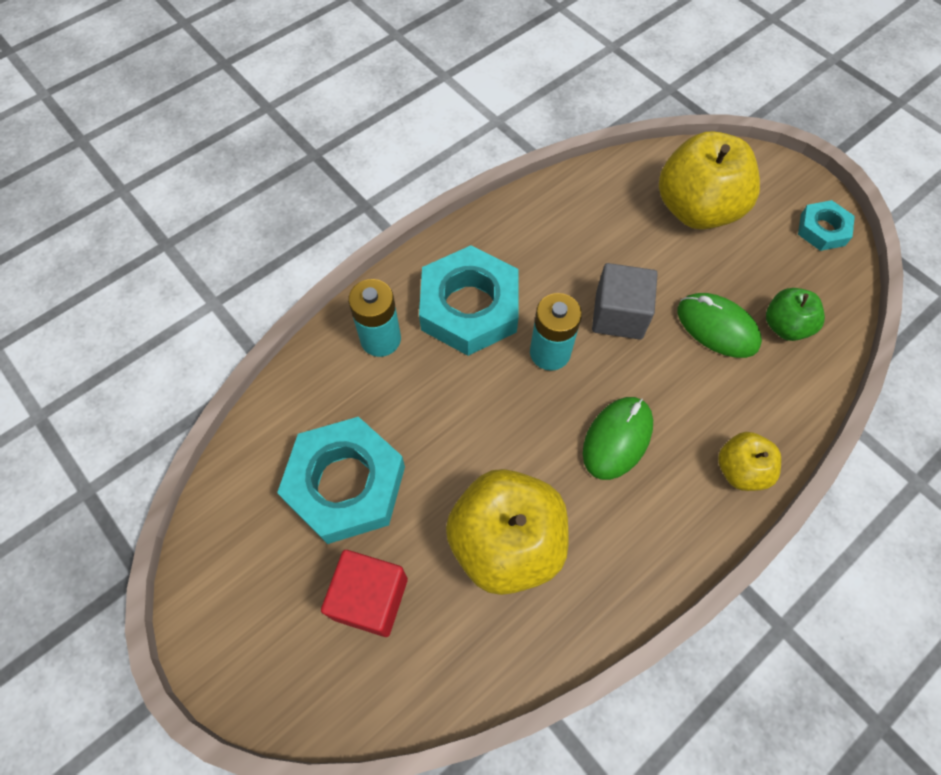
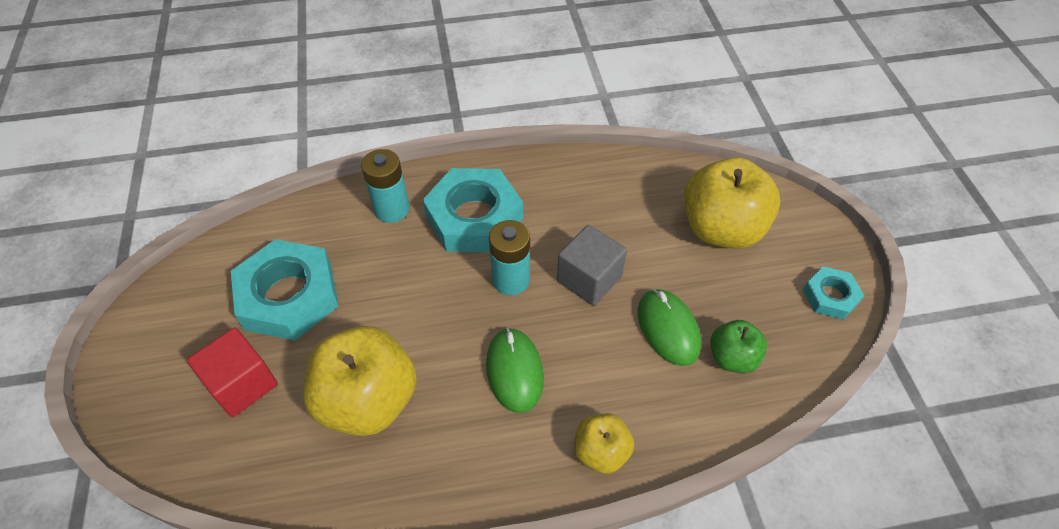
camera: 30 degrees right, 10 degrees down
(617, 439) = (514, 371): green mouse -> green mouse turned 75 degrees counterclockwise

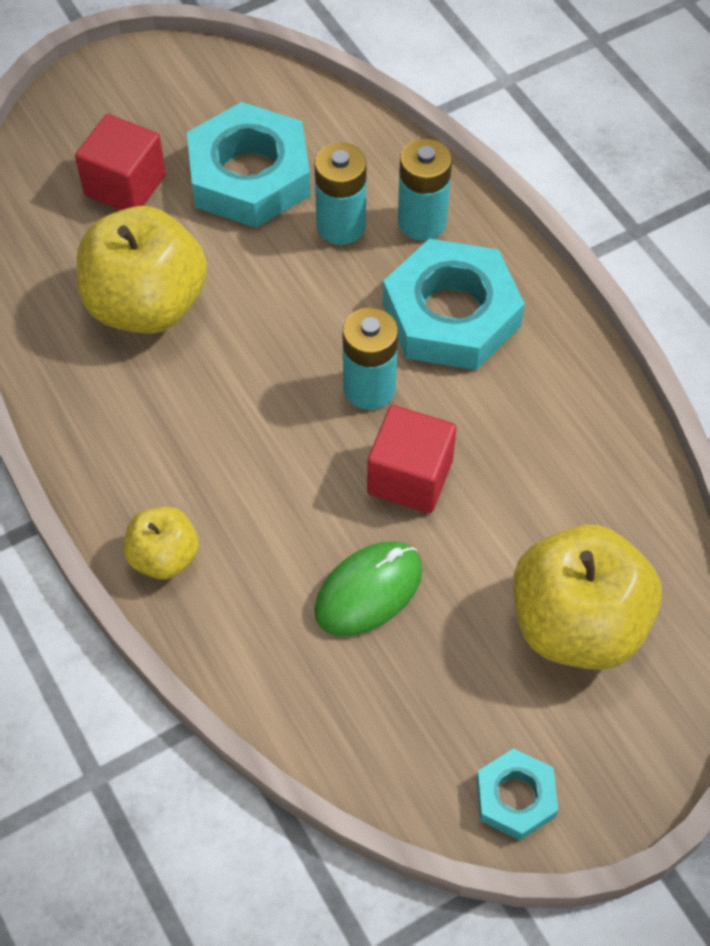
camera: 70 degrees right, 5 degrees up
(368, 254) = (341, 226): none -> turquoise battery
(514, 371) = (237, 435): green mouse -> none
(589, 279) = (410, 477): grey cube -> red cube
(732, 357) = (354, 680): green apple -> none

